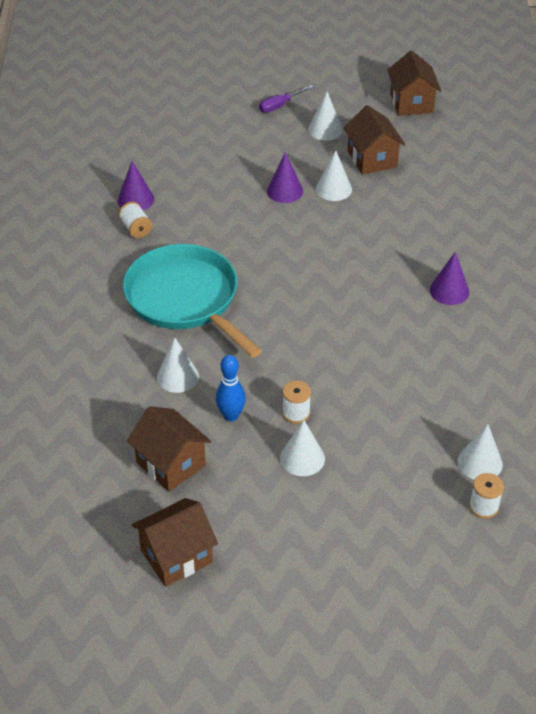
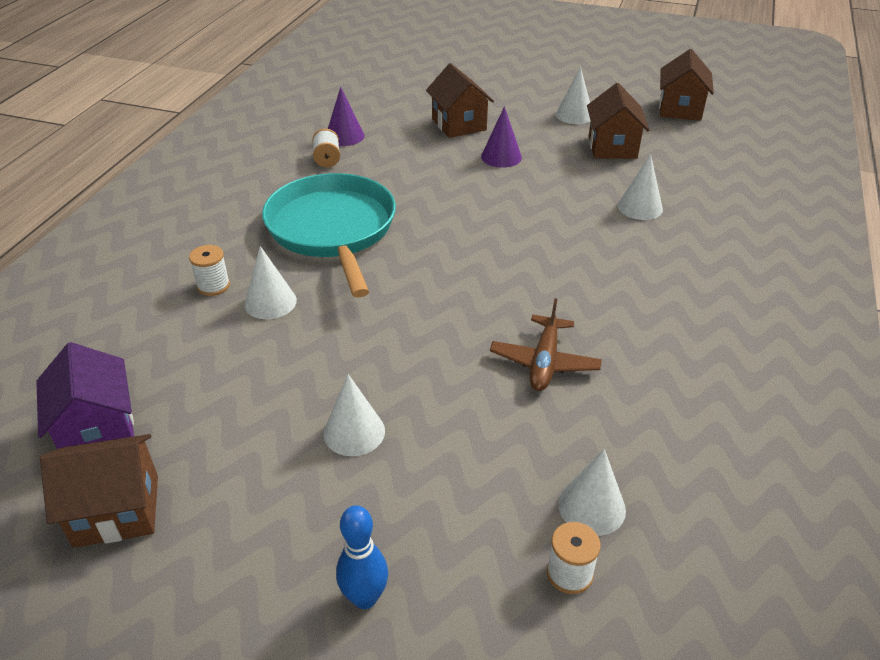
camera: 20 degrees right, 5 degrees down
(120, 509) = (98, 430): none -> purple house
(171, 464) = (194, 394): brown house -> brown house (459, 124)
(231, 416) = (301, 358): blue bowling pin -> blue bowling pin (365, 598)
(280, 105) = (538, 89): purple screwdriver -> none
(296, 413) = (379, 376): white spool -> white spool (213, 286)
(333, 189) = (555, 164): white cone -> white cone (640, 207)
(405, 370) = (544, 362): none -> brown plane
(449, 291) = (643, 287): purple cone -> none

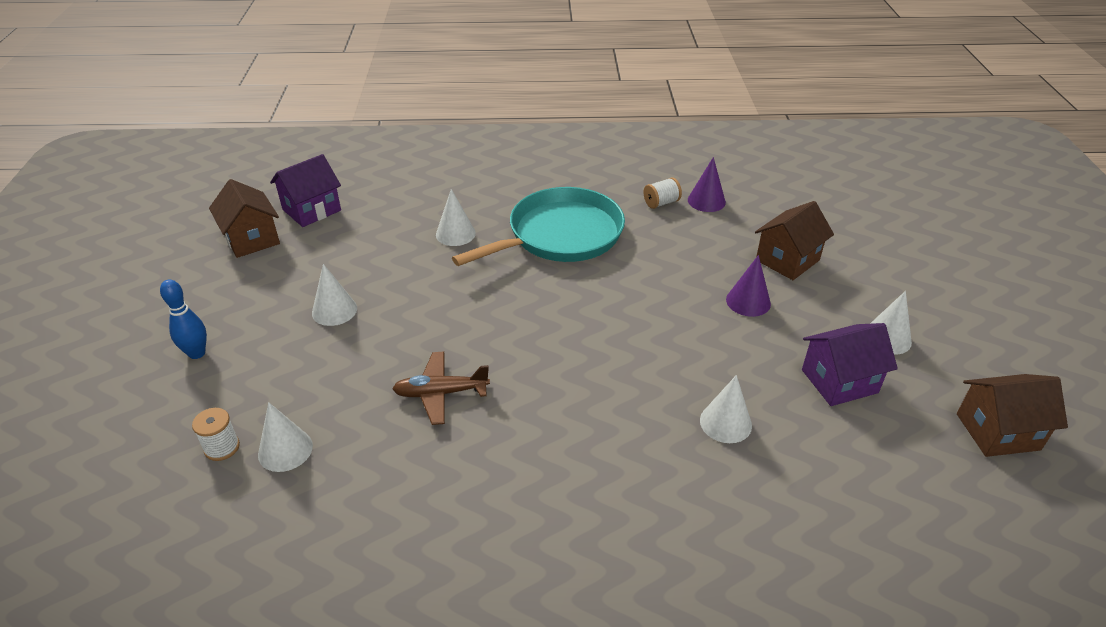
camera: 70 degrees right, 0 degrees up
(213, 286) = (462, 204): white spool -> none
(612, 147) = (839, 381): brown house -> purple house

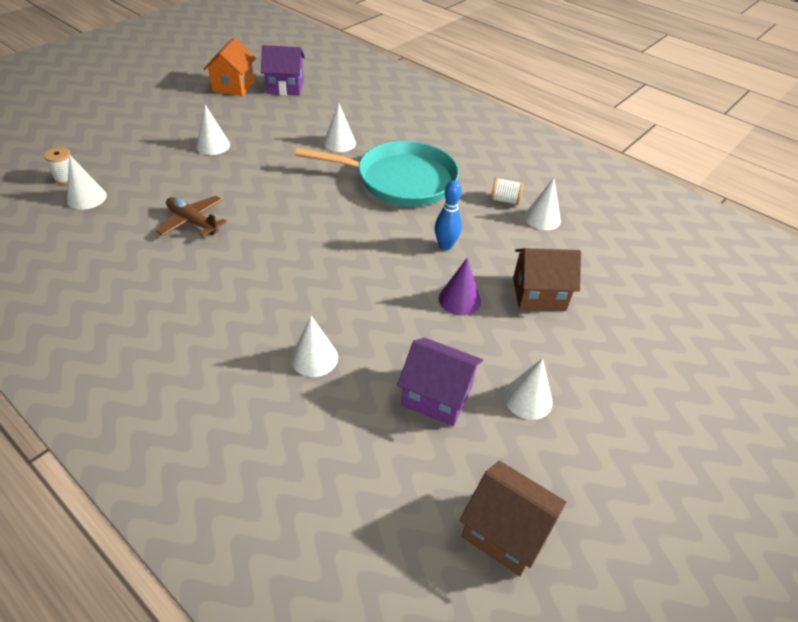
camera: 40 degrees right, 5 degrees up
(197, 353) = (125, 127): blue bowling pin -> blue bowling pin (445, 246)
(252, 239) = (233, 86): brown house -> orange house
(706, 201) = (542, 218): purple cone -> white cone

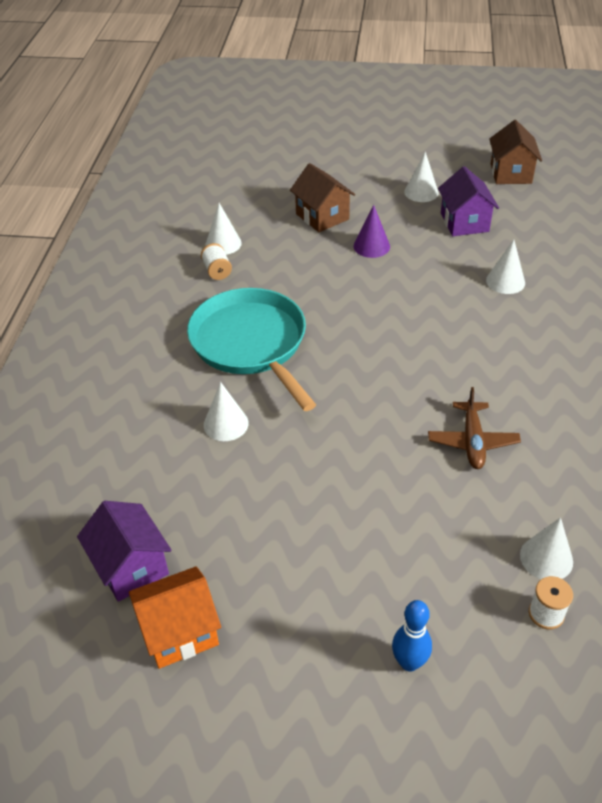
camera: 120 degrees left, 0 degrees up
(213, 145) = (343, 530): white cone -> none
(445, 246) = (319, 276): blue bowling pin -> blue bowling pin (409, 662)

